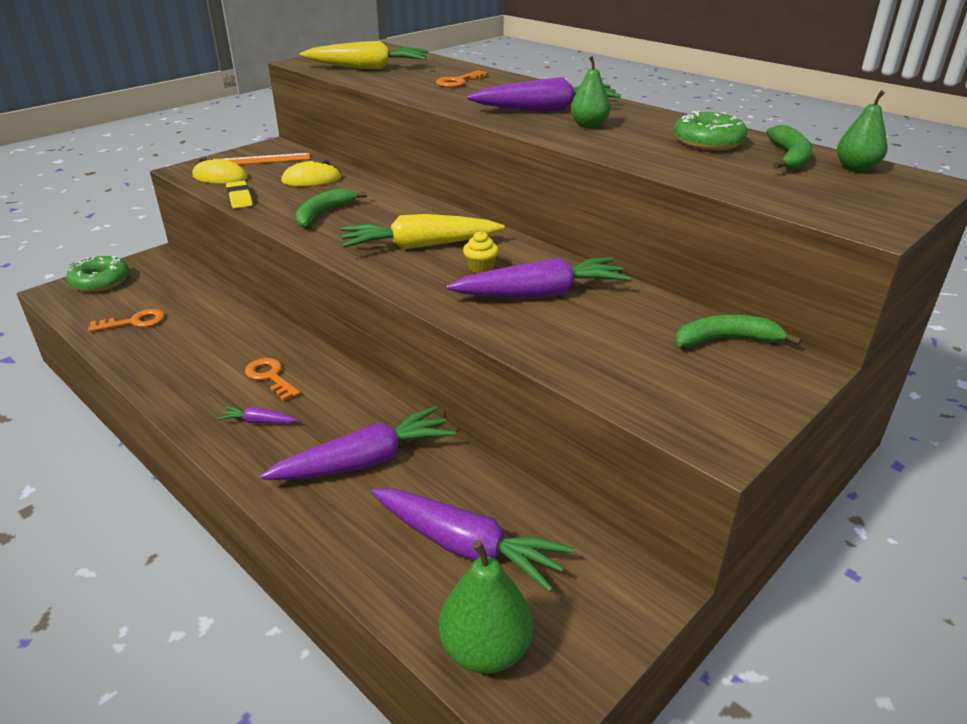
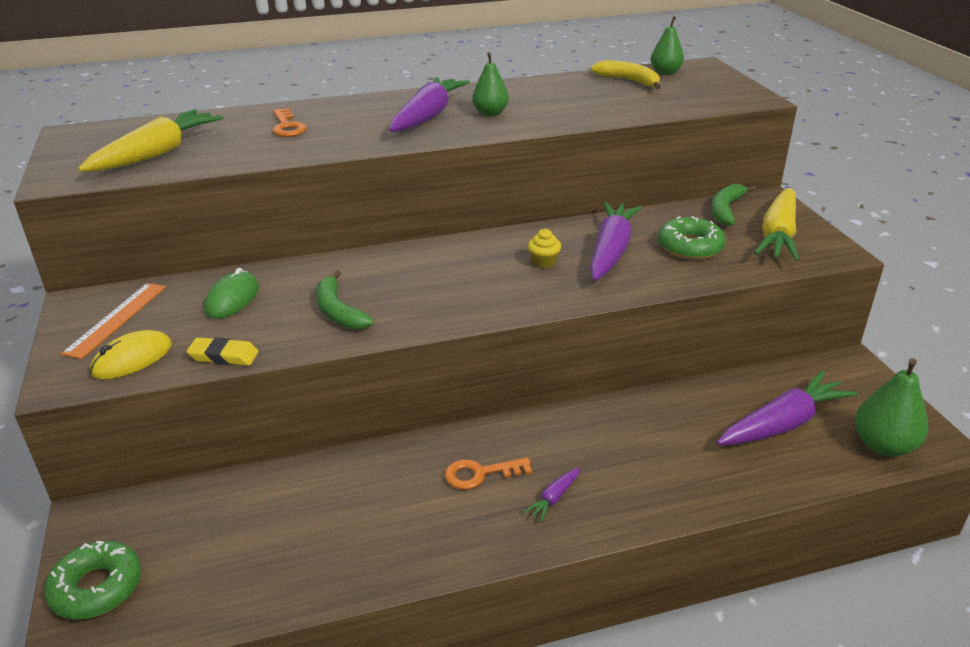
camera: 60 degrees left, 0 degrees up
(134, 322) = (257, 565): orange key -> none
(311, 180) = (232, 299): yellow mouse -> green mouse
(365, 461) = (655, 446): purple carrot -> none
(420, 246) = (473, 278): yellow carrot -> yellow carrot (778, 235)
(708, 142) = (573, 91): green donut -> green donut (690, 247)
(789, 157) = (629, 81): green banana -> yellow banana

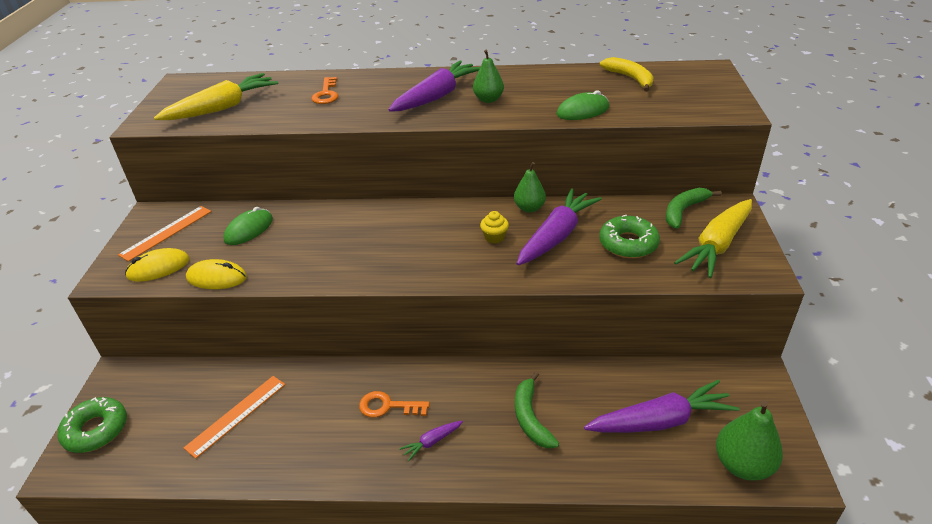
camera: 20 degrees right, 5 degrees up
(224, 356) = (217, 278): yellow eraser -> yellow mouse
(291, 525) = (236, 415): none -> orange ruler
(338, 311) = (314, 254): green banana -> green banana (530, 417)
(602, 113) = (582, 111): none -> green mouse
(665, 72) = (670, 73): green pear -> green pear (529, 208)

